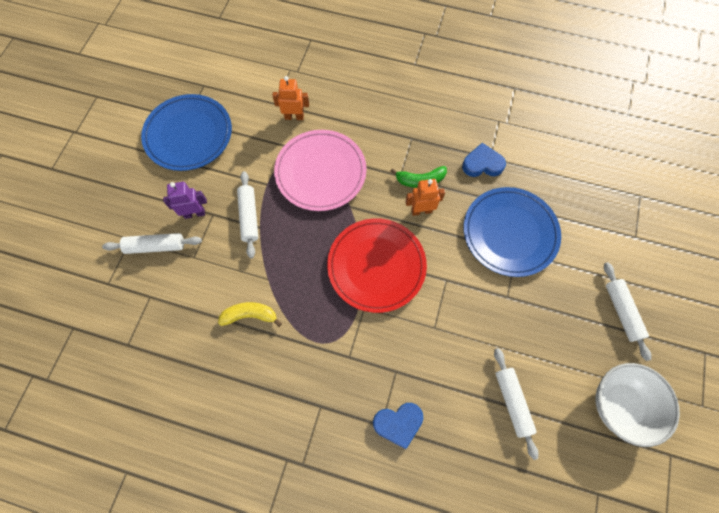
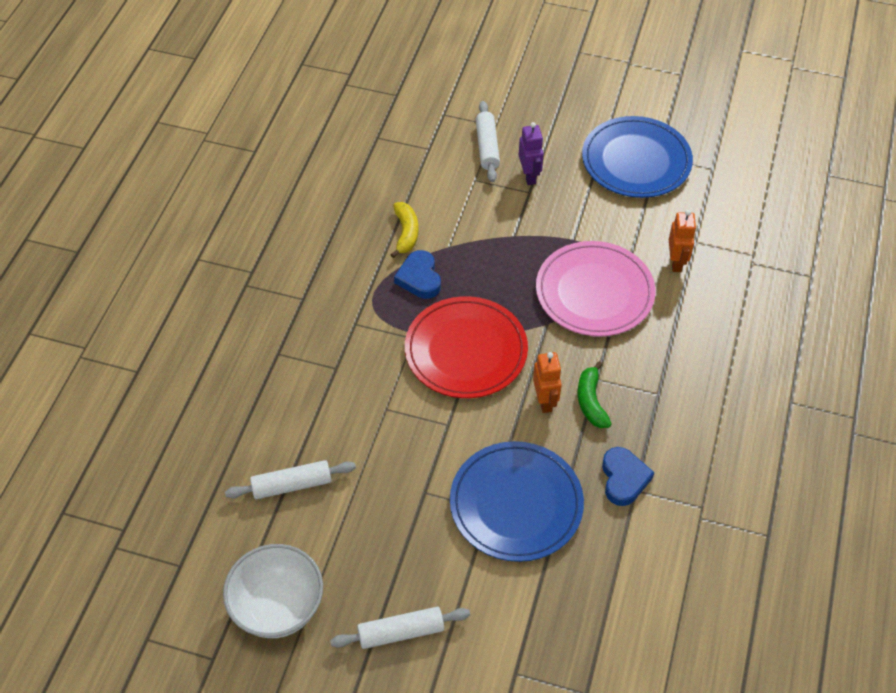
camera: 90 degrees right, 15 degrees down
(249, 217) = (527, 225): white rolling pin -> none
(398, 423) = (278, 369): blue heart -> blue heart (419, 278)

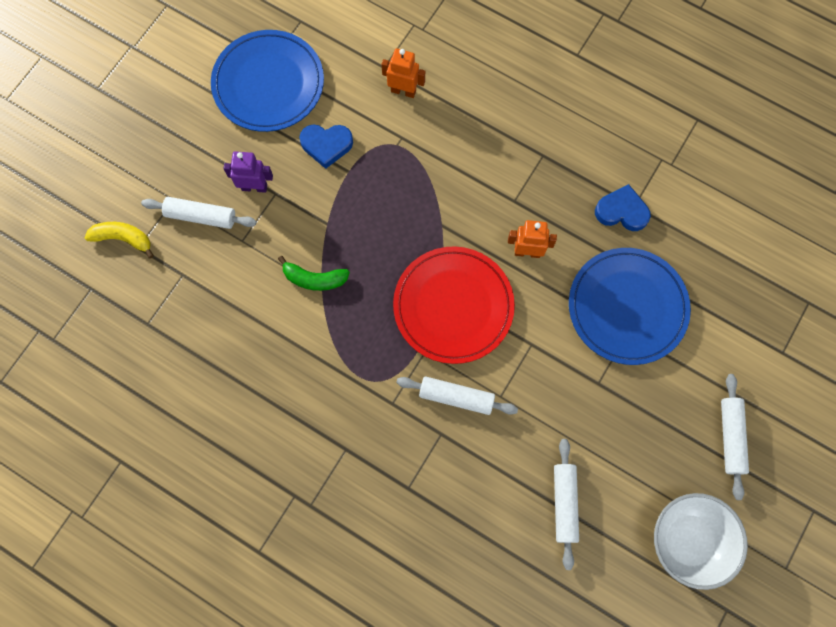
camera: 75 degrees left, 20 degrees up
(375, 372) = (456, 397): none -> white rolling pin
(406, 233) = (291, 326): yellow banana -> yellow banana (123, 238)
(419, 278) = (353, 327): blue heart -> blue heart (326, 145)
(591, 401) = (537, 213): green banana -> green banana (314, 279)
(594, 292) = (417, 172): pink plate -> none

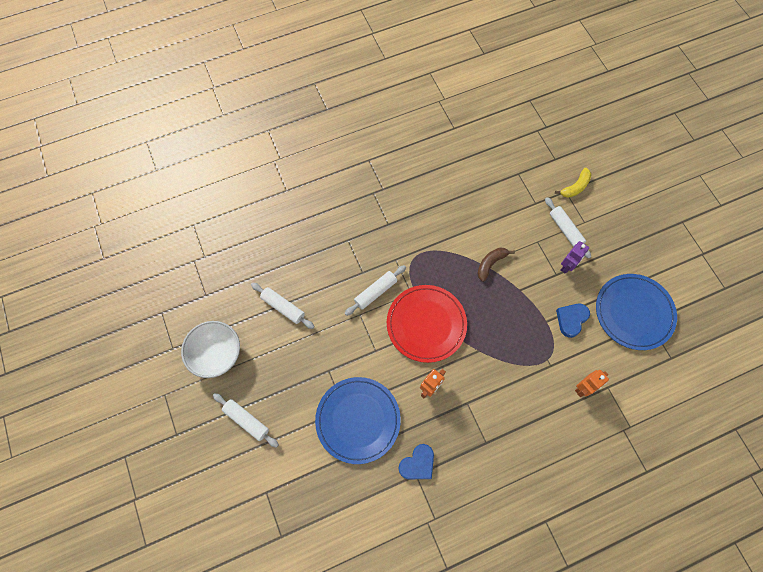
camera: 125 degrees right, 5 degrees down
(201, 216) = (565, 230): white rolling pin -> white rolling pin turned 75 degrees counterclockwise
(314, 279) = (490, 264): green banana -> brown banana

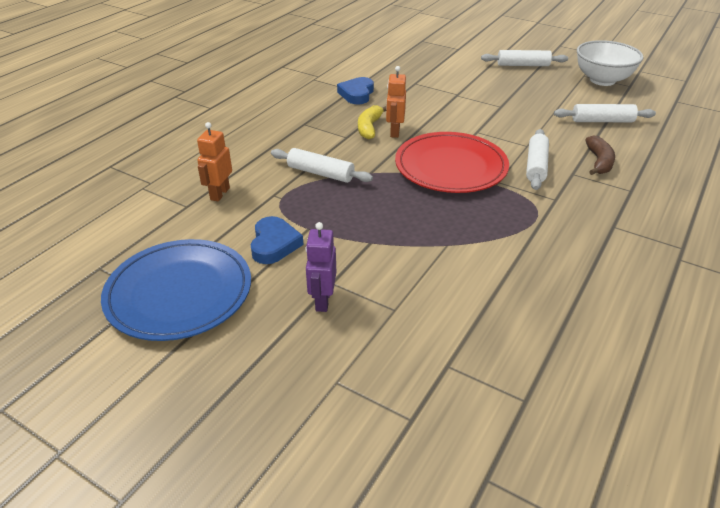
camera: 145 degrees right, 30 degrees down
(358, 420) = (436, 94): blue plate -> none
(490, 264) = (436, 250): brown banana -> brown banana (599, 162)
(565, 230) = (362, 350): white rolling pin -> white rolling pin (320, 173)
(575, 187) = (399, 440): yellow banana -> yellow banana (369, 127)

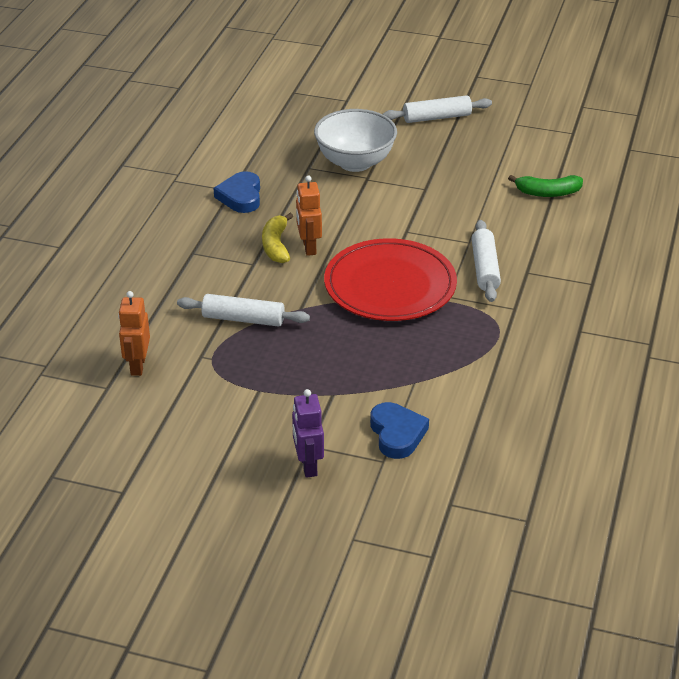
camera: 15 degrees left, 0 degrees up
(179, 293) = (156, 486): blue plate -> none
(274, 244) = (230, 415): blue heart -> blue heart (397, 434)
(599, 162) = (553, 252): brown banana -> none
(602, 80) = (539, 129): white bowl -> white bowl (355, 162)
(602, 121) = (548, 193): white rolling pin -> green banana

